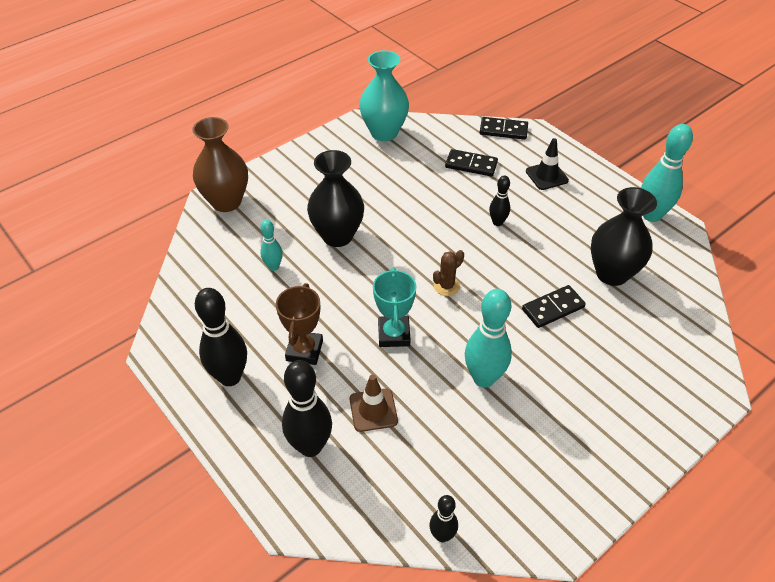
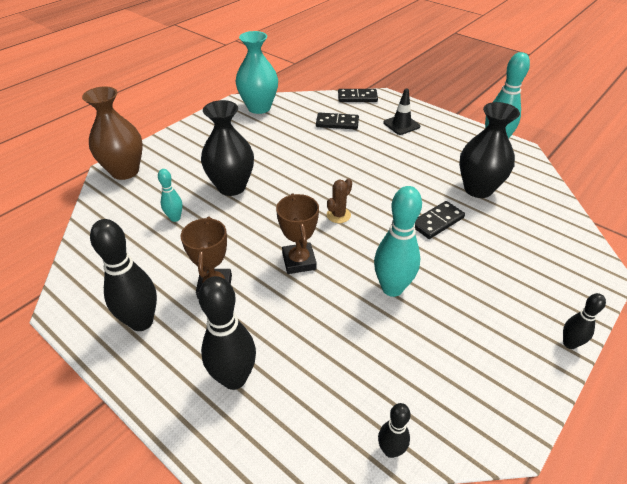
camera: 10 degrees left, 5 degrees down
(373, 410) = (292, 333): brown traffic cone -> none
(394, 334) = (299, 261): turquoise trophy -> brown trophy
(497, 222) = (370, 162): black bowling pin -> black bowling pin (569, 343)

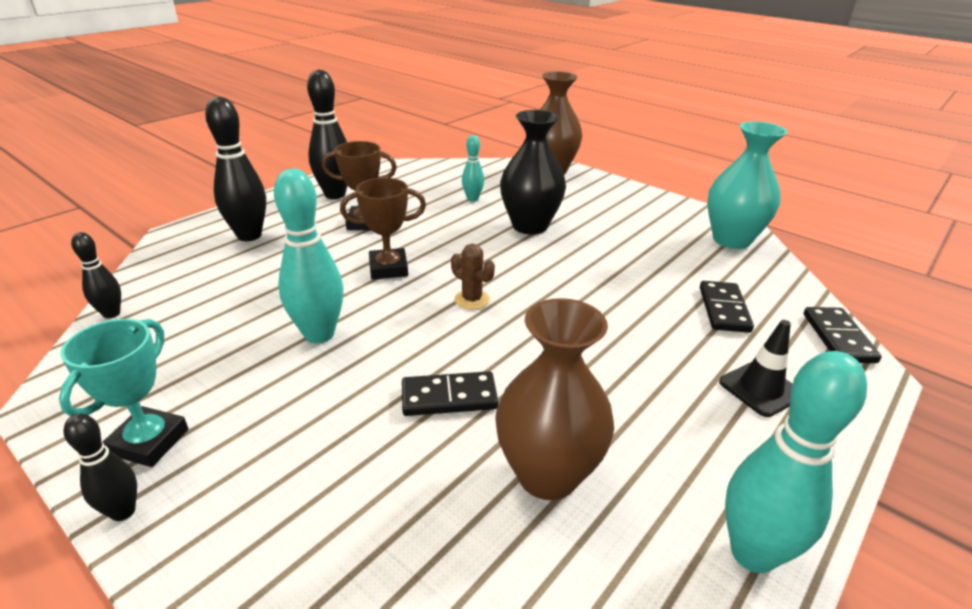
camera: 90 degrees right, 10 degrees down
(437, 221) = (449, 397): black domino -> black domino turned 60 degrees counterclockwise
(478, 189) = (547, 475): black vase -> brown vase
(520, 352) = (149, 442): none -> turquoise trophy

